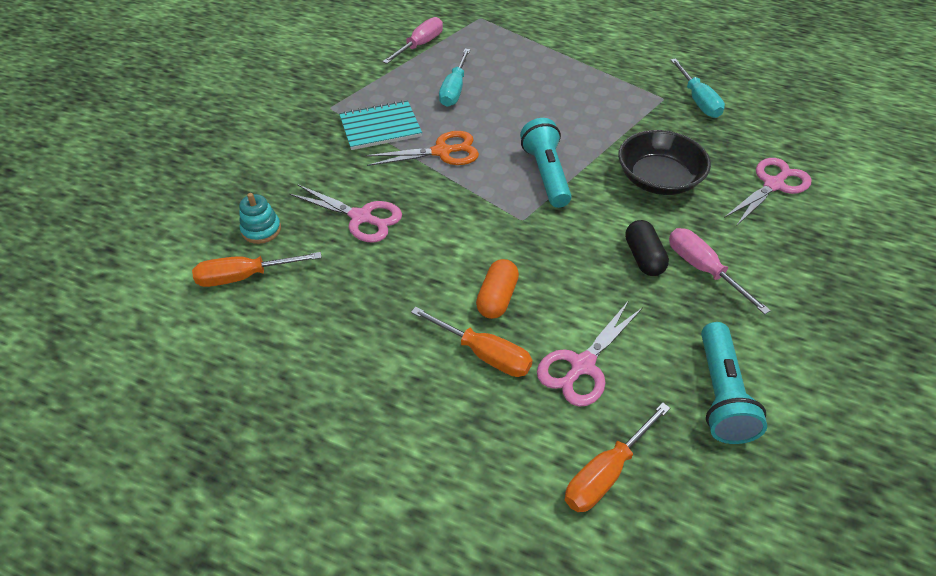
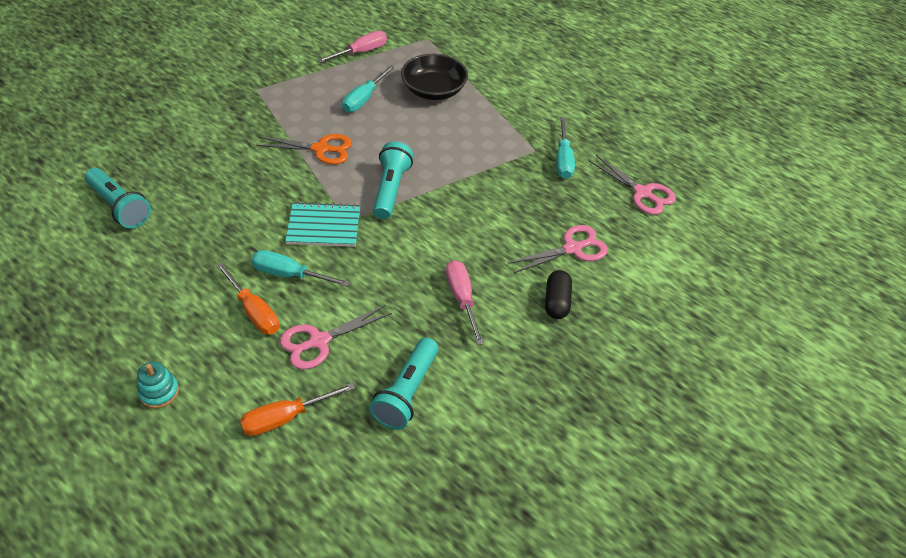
camera: 15 degrees right, 0 degrees up
(245, 277) = (120, 207): orange screwdriver -> turquoise flashlight
(261, 230) = (150, 175): turquoise stacking toy -> turquoise stacking toy (159, 392)
(361, 217) = (227, 185): pink scissors -> pink scissors (642, 193)
(380, 127) = (285, 116): turquoise notebook -> turquoise notebook (324, 226)
(497, 298) = (289, 274): orange capsule -> turquoise screwdriver
(643, 257) = (421, 276): black capsule -> black capsule (556, 302)
(658, 179) = (479, 218): black bowl -> black bowl (433, 90)

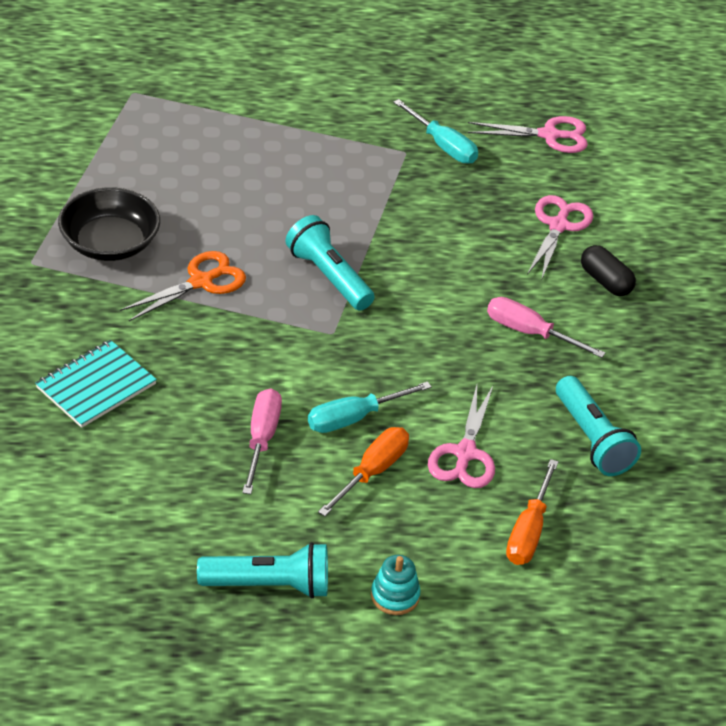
camera: 45 degrees left, 5 degrees down
(120, 207) = (85, 476): turquoise flashlight -> turquoise flashlight (269, 585)
(254, 311) = (372, 472): orange screwdriver -> orange screwdriver turned 60 degrees counterclockwise
(324, 226) = (319, 354): turquoise notebook -> turquoise notebook (96, 386)
(361, 52) = (83, 151): pink screwdriver -> pink screwdriver (261, 439)
(364, 99) = (165, 201): turquoise screwdriver -> none
(433, 90) = (223, 148): black bowl -> black bowl (110, 243)

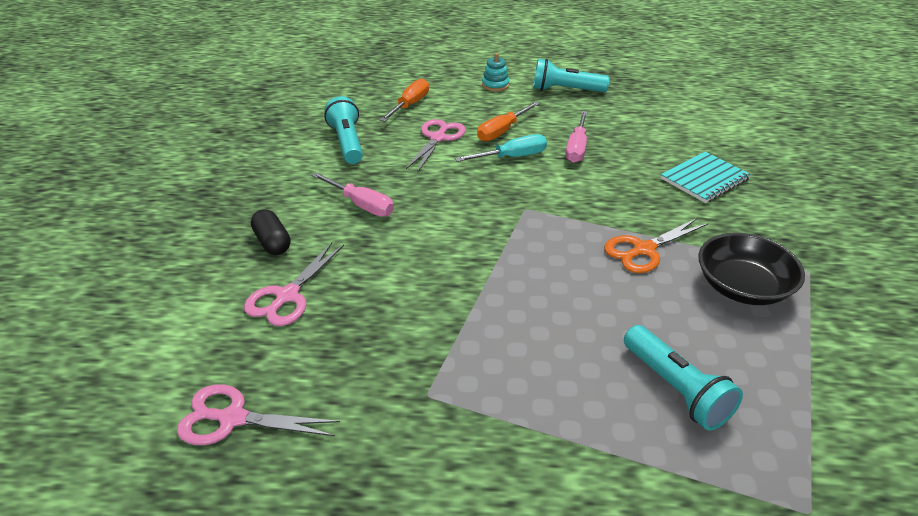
camera: 170 degrees left, 5 degrees down
(328, 277) = (527, 252): turquoise flashlight -> turquoise flashlight (676, 389)
(443, 146) = (377, 403): turquoise screwdriver -> none

